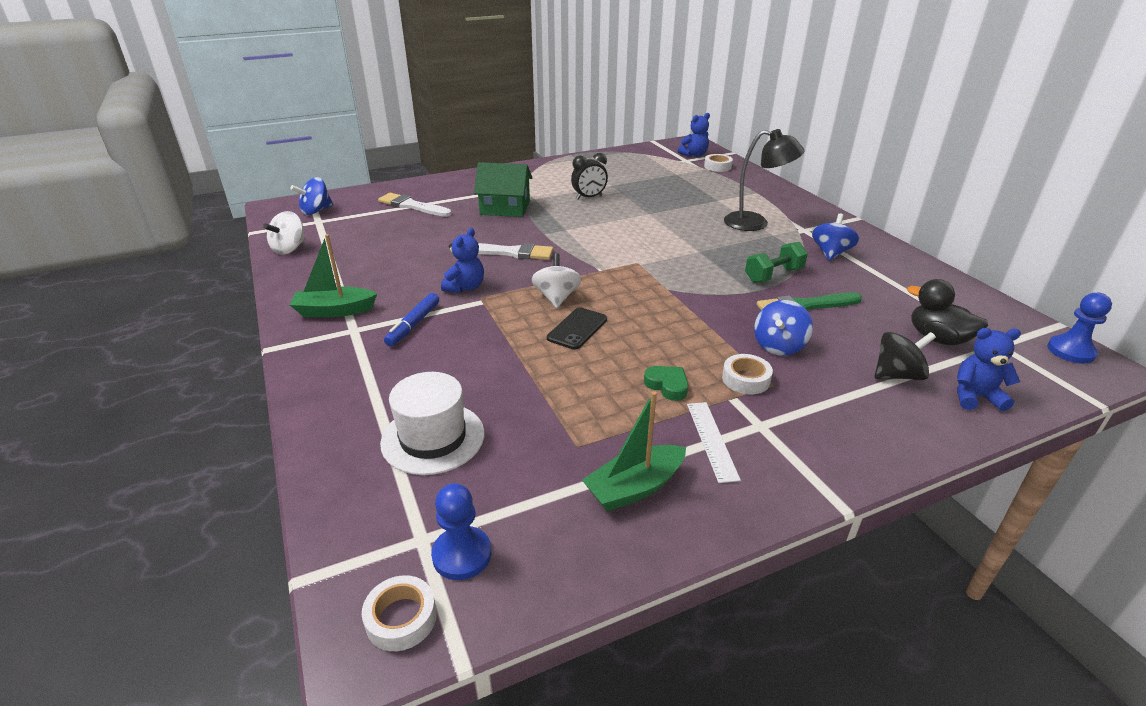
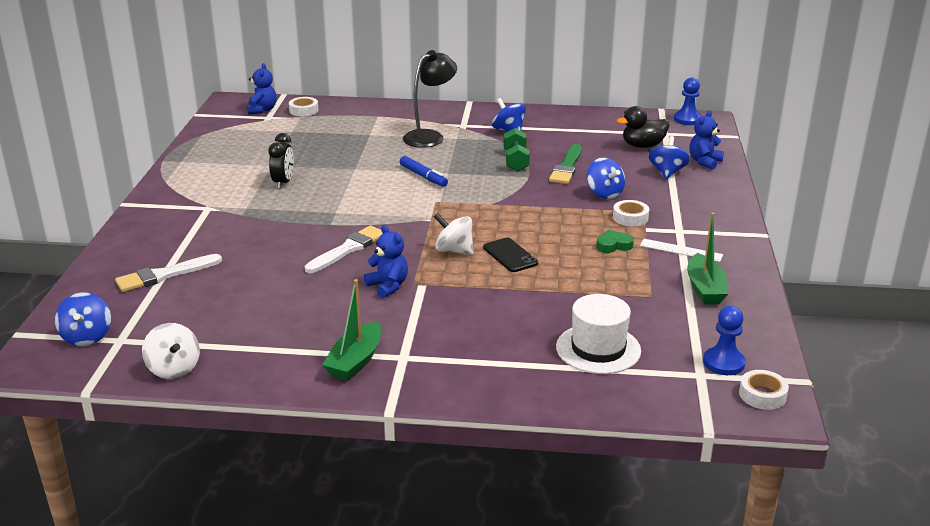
camera: 60 degrees left, 5 degrees down
(413, 325) = (427, 325): blue marker -> blue marker (423, 176)
(505, 208) = (246, 227): green house -> none
(897, 375) = (667, 173): black spinning top -> blue spinning top

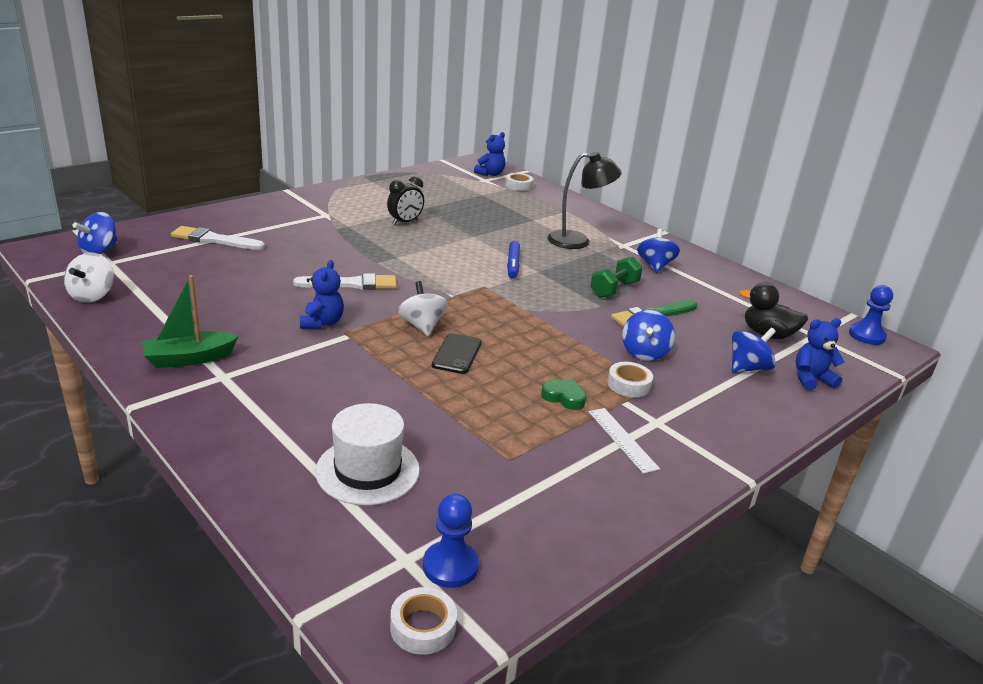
camera: 40 degrees right, 0 degrees up
(705, 289) = (575, 487): green boat -> none

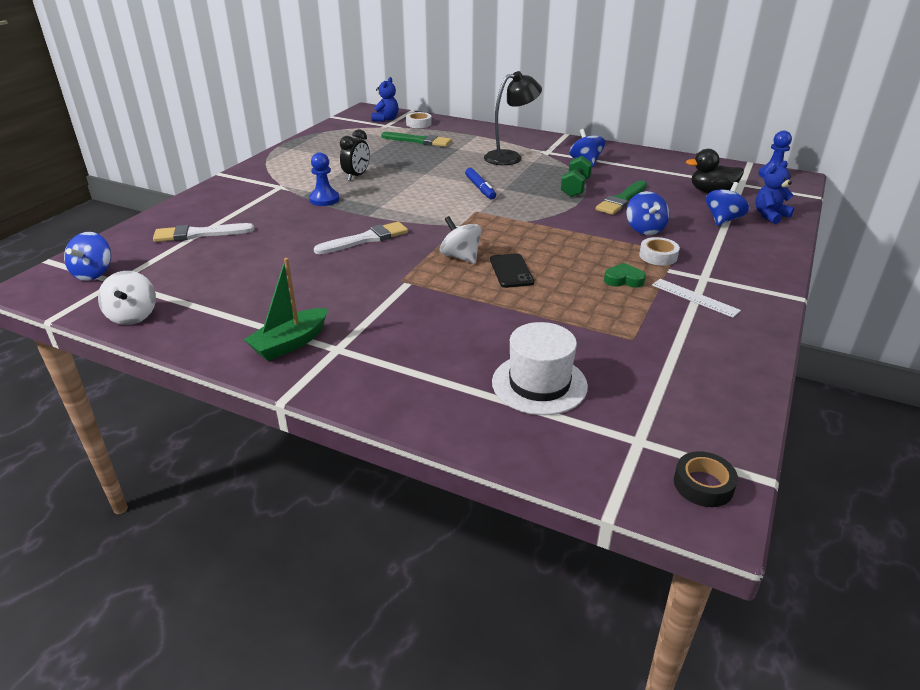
camera: 20 degrees left, 5 degrees up
(322, 323) = (375, 278): blue teddy bear -> none
(423, 627) = (703, 485): white tape -> black tape
(450, 566) = (675, 433): blue pawn -> blue pawn (324, 199)
(501, 203) = (419, 141): none -> green brush

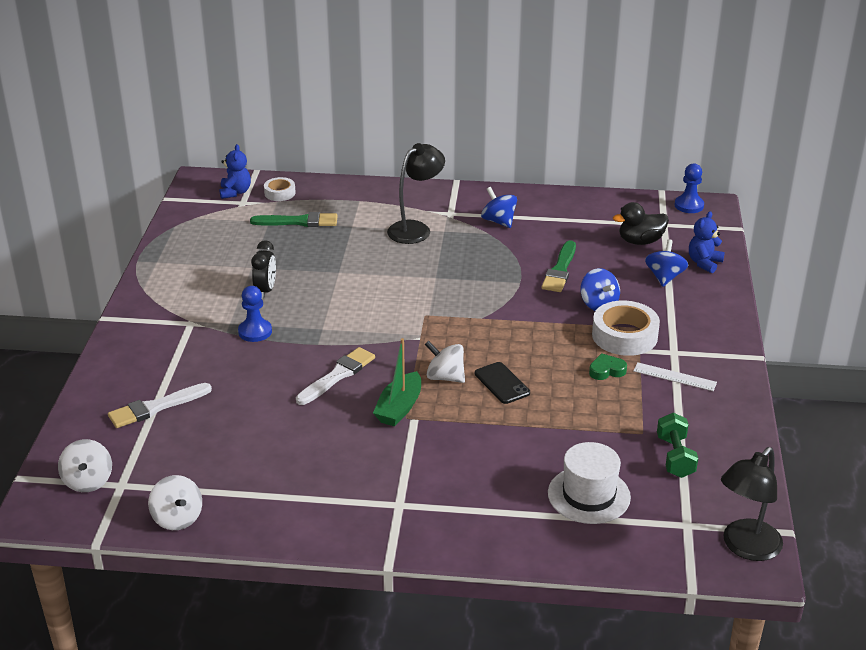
camera: 20 degrees left, 0 degrees up
(94, 273) = (88, 481): blue spinning top -> white spinning top
(290, 343) = (352, 510): green boat -> green boat (399, 408)
(480, 188) = (410, 282): blue marker -> none
(575, 188) = (507, 262): green dumbbell -> green dumbbell (675, 457)
(658, 256) = (624, 336): white tape -> white tape, size x1.80
(703, 485) = (745, 547): black tape -> black lamp

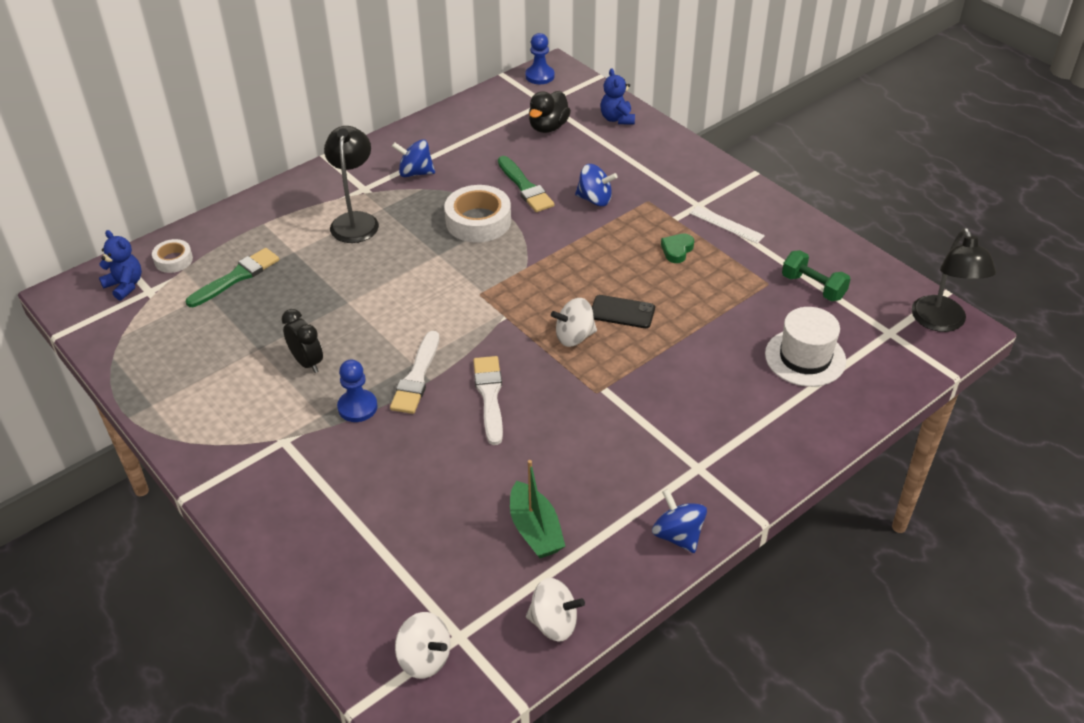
camera: 45 degrees left, 10 degrees up
(156, 407) = (377, 542): white brush -> white brush (416, 377)
(399, 408) = (579, 388): green boat -> green boat (535, 530)
(624, 336) = (648, 213): white tape -> white tape (478, 221)
(664, 277) = (607, 147): blue spinning top -> blue spinning top (678, 535)
(674, 377) = (726, 224): white ruler -> white ruler turned 60 degrees clockwise

